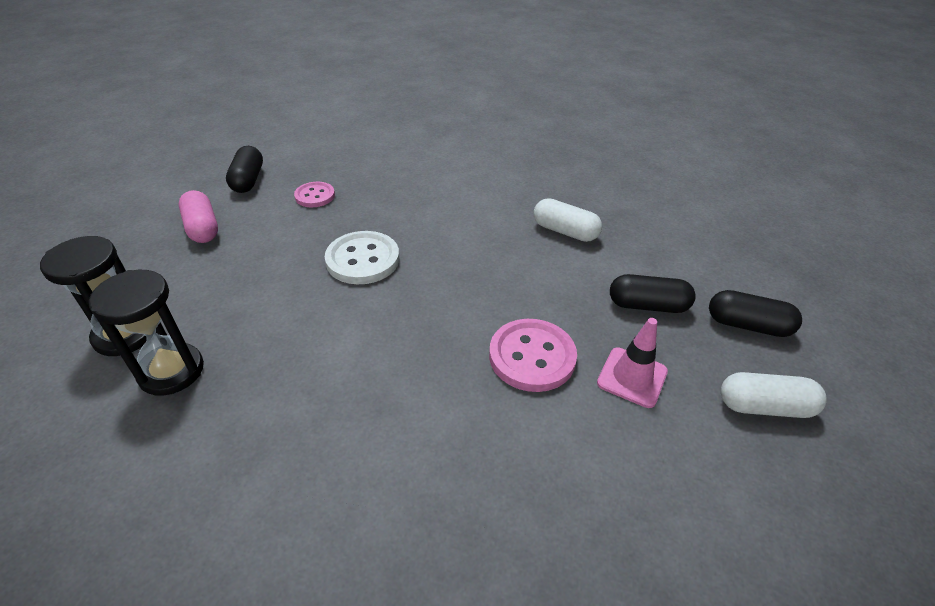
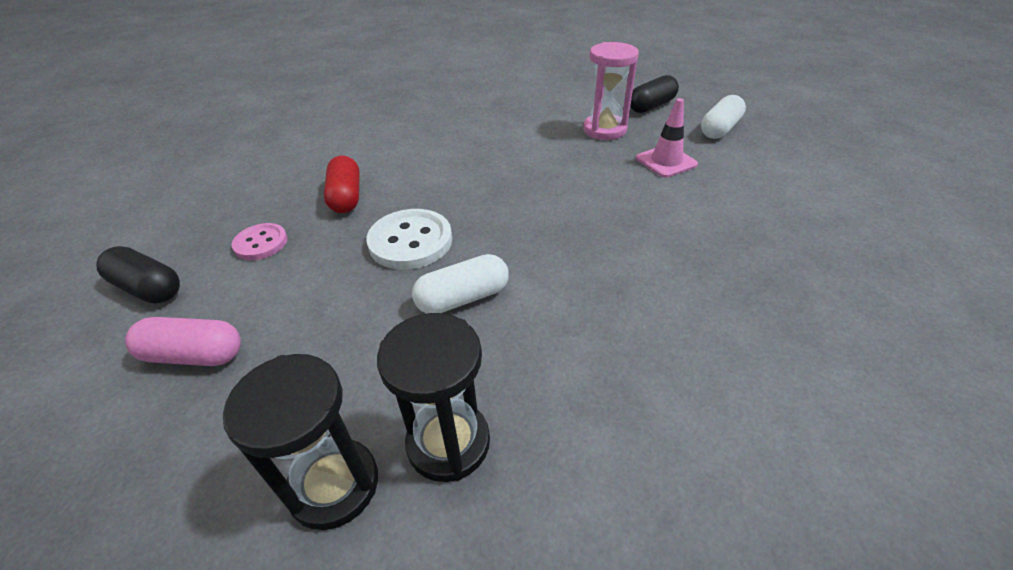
camera: 55 degrees left, 0 degrees up
(393, 203) = (346, 197): none -> red capsule
(532, 357) = (616, 193): pink button -> none
(565, 231) = (493, 129): white capsule -> white capsule (463, 298)
(647, 305) = (604, 130): black capsule -> pink hourglass

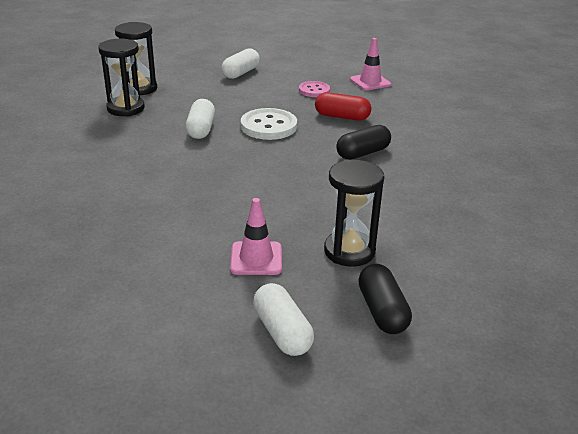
camera: 115 degrees right, 10 degrees down
(148, 288) = (302, 67): black capsule -> black capsule (362, 153)
(194, 355) = (241, 73): pink capsule -> white capsule
(211, 206) = (370, 82): none -> pink traffic cone
(604, 130) = (349, 251): pink hourglass -> black hourglass

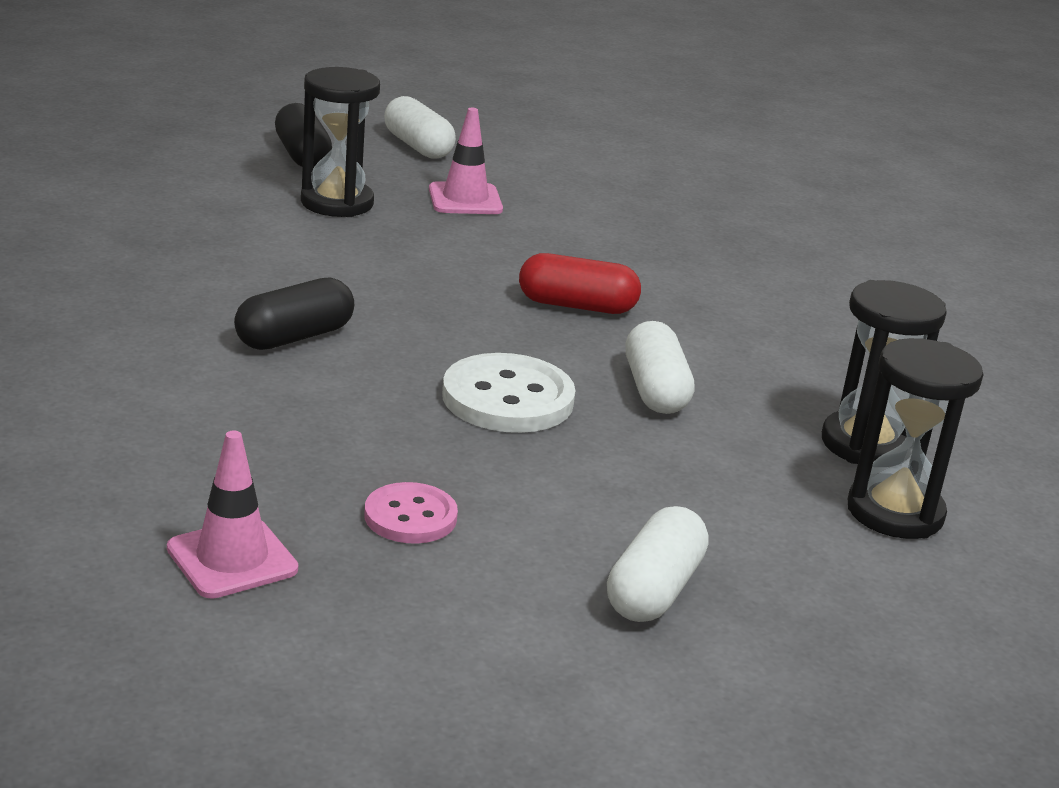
camera: 170 degrees right, 5 degrees down
(342, 117) = (333, 426): red capsule -> red capsule (577, 306)

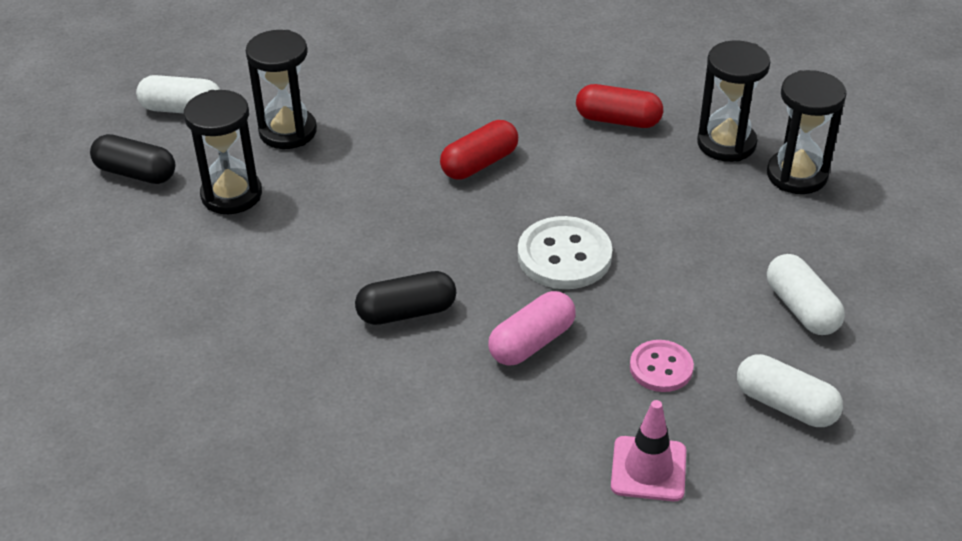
camera: 45 degrees left, 15 degrees up
(294, 337) = (407, 312): black capsule -> black capsule turned 75 degrees clockwise
(343, 421) = (532, 342): none -> pink capsule
(465, 199) = (288, 132): pink traffic cone -> black hourglass
(655, 390) = (605, 189): white capsule -> white capsule (785, 405)
(783, 362) = (618, 120): none -> red capsule

